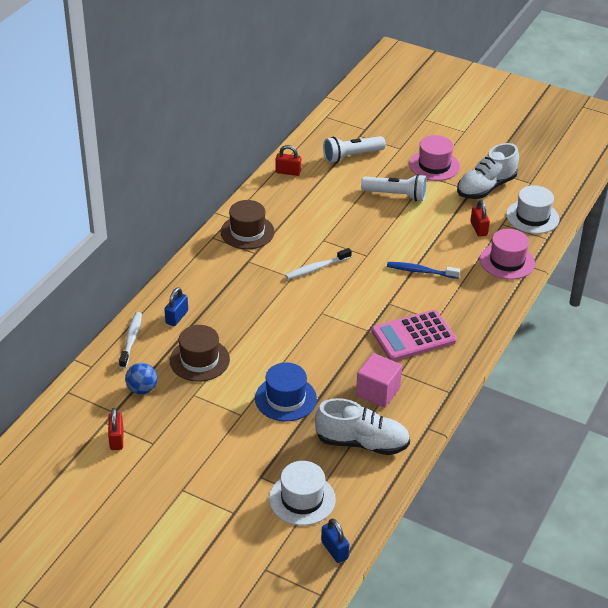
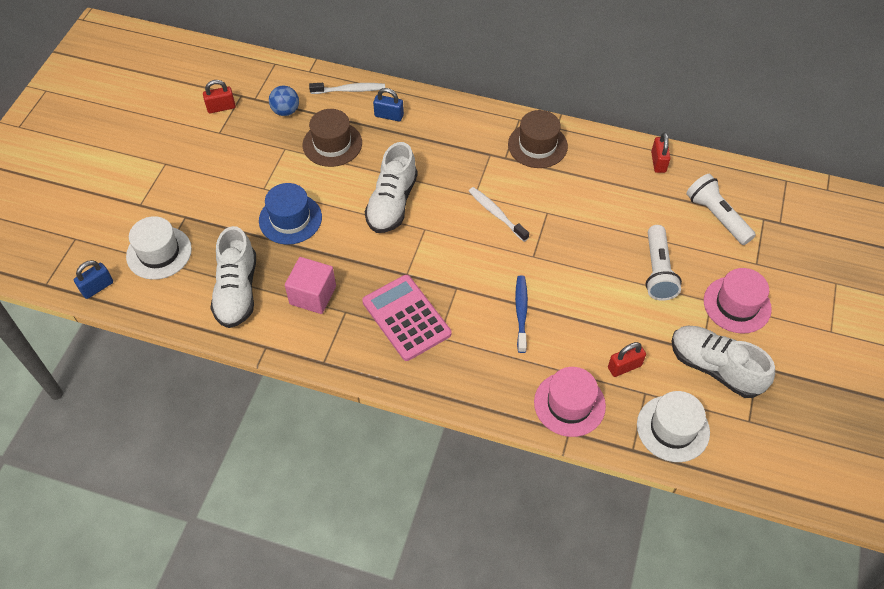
camera: 80 degrees right, 15 degrees up
(286, 329) = (392, 203): none -> white shoe

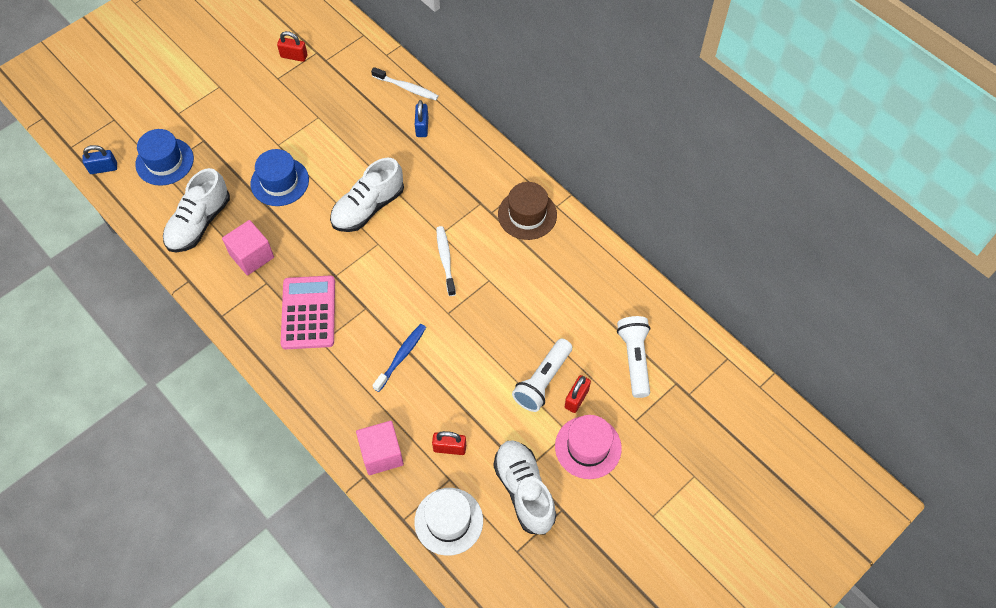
camera: 30 degrees right, 5 degrees up
(159, 253) = (164, 161): white hat -> blue hat
(286, 111) = (342, 83): blue ball -> none
(332, 144) = (358, 131): brown hat -> none
(389, 115) = (422, 127): blue padlock -> blue padlock turned 45 degrees clockwise
(569, 404) = (381, 454): pink hat -> pink cube
(658, 162) = (622, 282): red padlock -> red padlock (576, 398)

